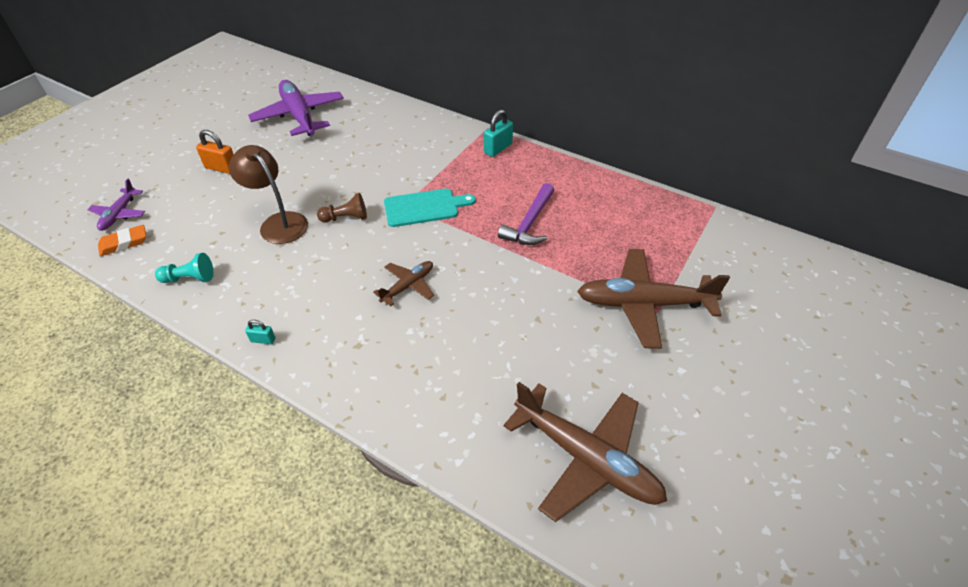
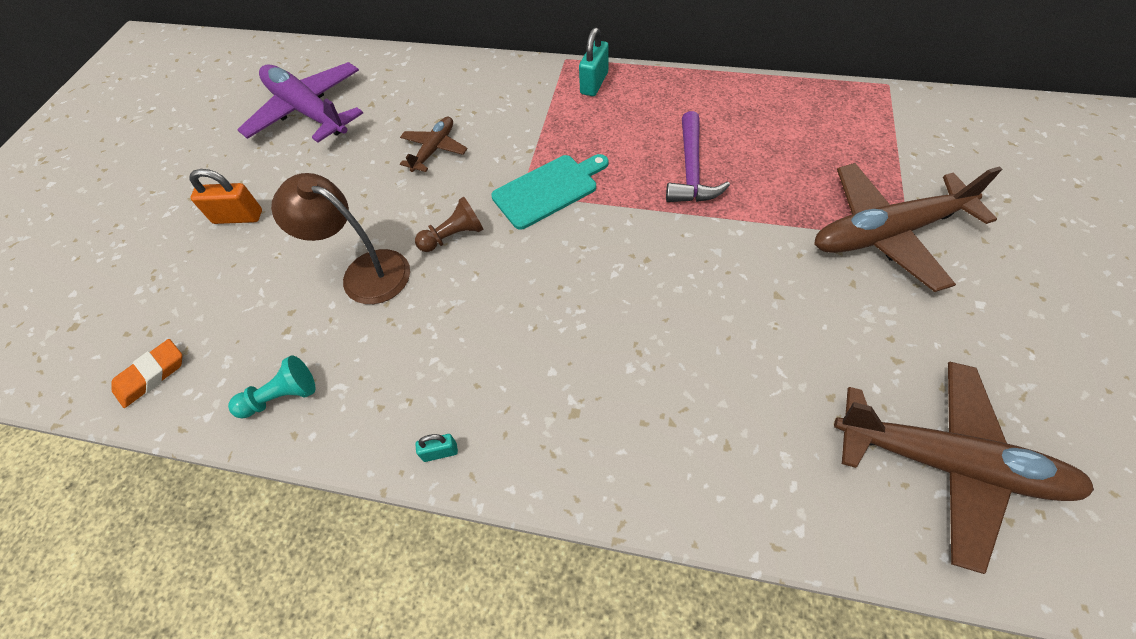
camera: 15 degrees left, 10 degrees up
(119, 214) = (120, 333): purple plane -> none
(408, 286) = (591, 305): brown plane -> brown plane (434, 149)

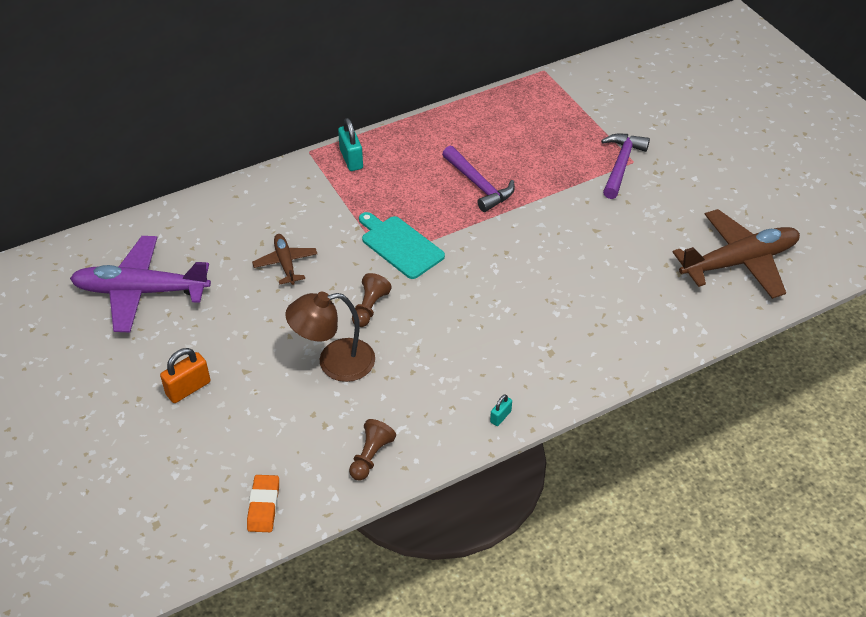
camera: 45 degrees left, 10 degrees down
(282, 396) = (371, 456): turquoise pawn -> brown pawn
(548, 190) = (400, 245): turquoise cutting board -> turquoise cutting board turned 60 degrees counterclockwise
(887, 233) = (621, 165): brown plane -> purple hammer

